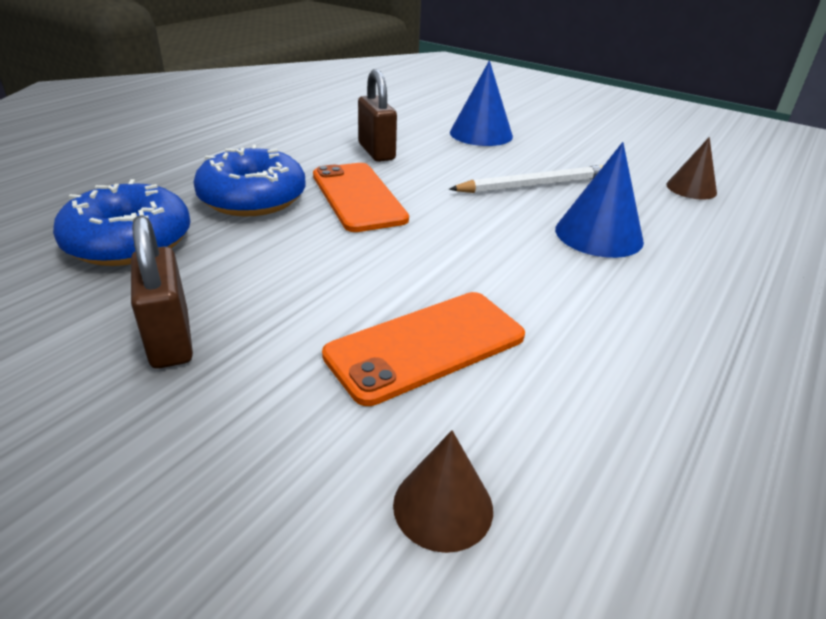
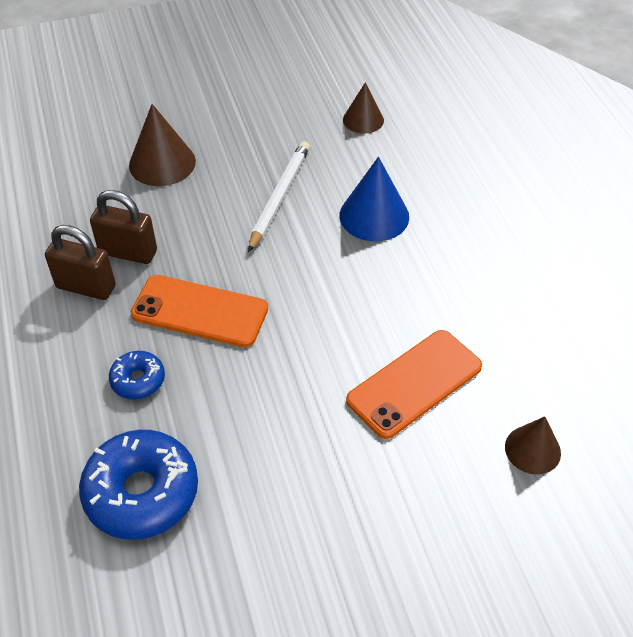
camera: 50 degrees left, 15 degrees up
(170, 340) = (305, 512): brown padlock -> brown padlock (86, 287)
(253, 198) = (138, 380): blue donut -> blue donut, size x0.52
(426, 346) = (414, 383): orange phone -> orange phone turned 45 degrees clockwise
(481, 134) = (162, 163): blue cone -> brown cone

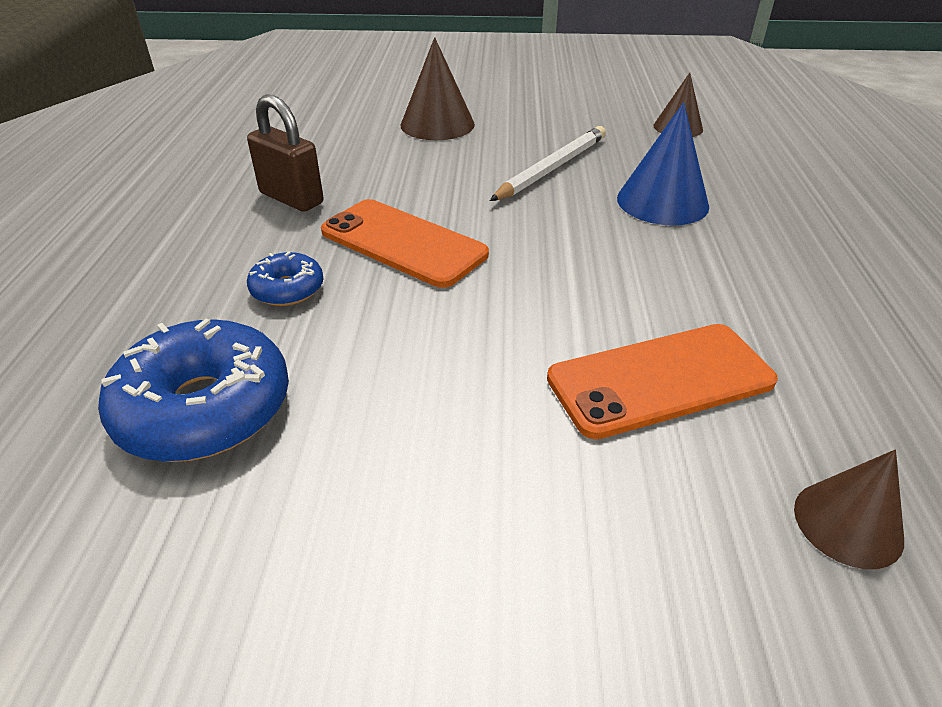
camera: 20 degrees right, 10 degrees down
(128, 252) = (356, 181): brown padlock -> none

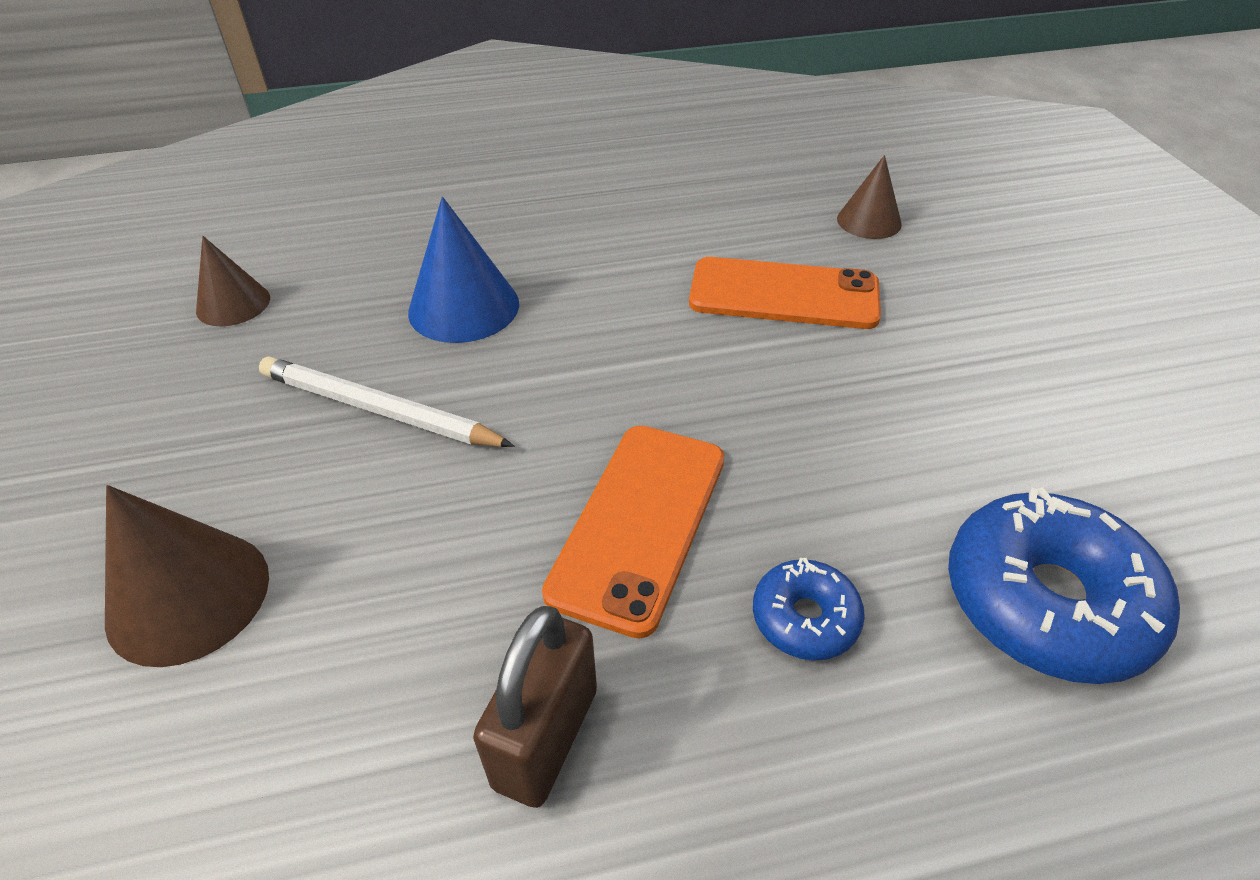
camera: 105 degrees left, 5 degrees up
(660, 380) = (784, 294): orange phone -> orange phone turned 45 degrees counterclockwise

